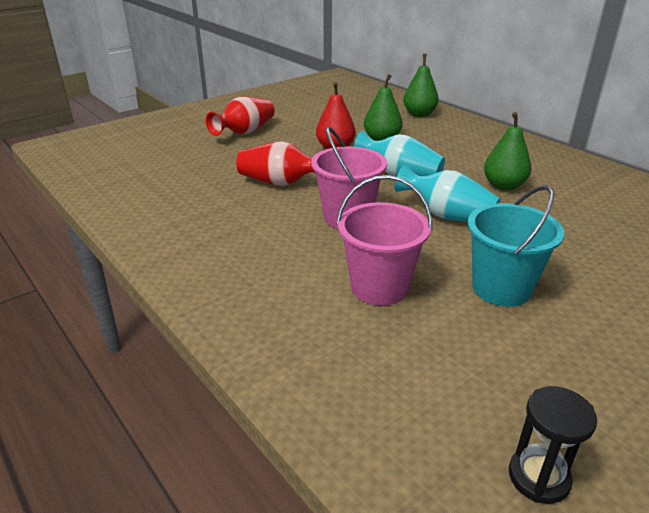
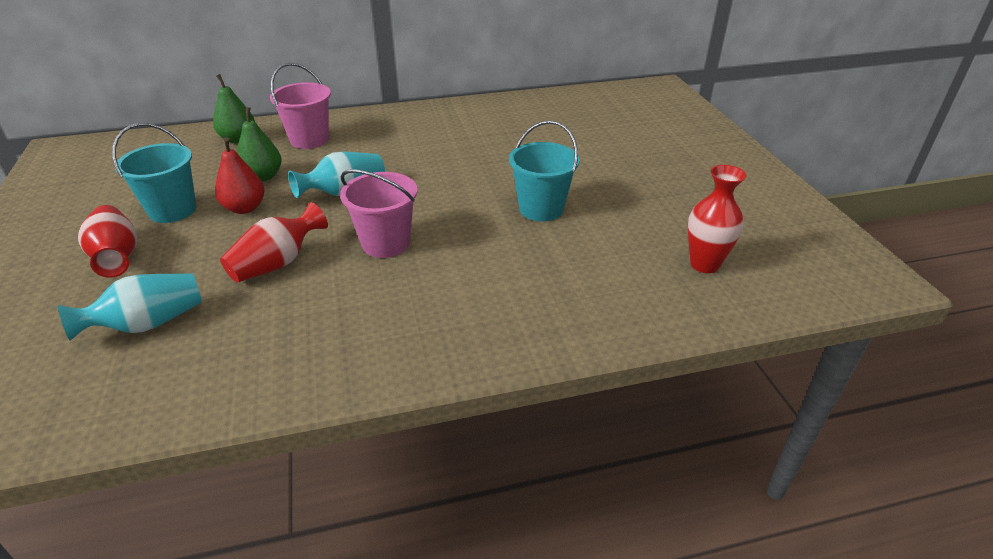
camera: 65 degrees left, 5 degrees up
(308, 128) = (173, 210): none -> turquoise bucket
(379, 287) = (500, 260): pink bucket -> pink bucket (309, 140)
(446, 215) = (432, 194): turquoise vase -> turquoise vase (147, 324)
(503, 186) = (415, 153): green pear -> none
(538, 477) = (704, 264): black hourglass -> red vase

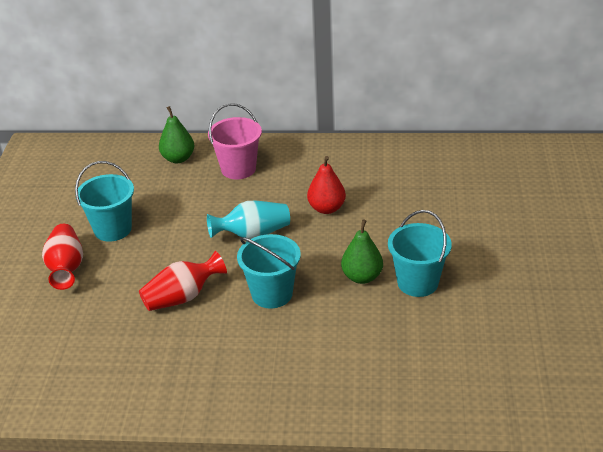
camera: 20 degrees right, 0 degrees up
(147, 324) = (80, 333): turquoise vase -> none
(244, 208) = (168, 237): red pear -> red pear (326, 208)
(263, 177) = (190, 205): green pear -> green pear (362, 277)
(386, 243) = (272, 294): pink bucket -> turquoise bucket
(704, 264) = (538, 368): red vase -> none

